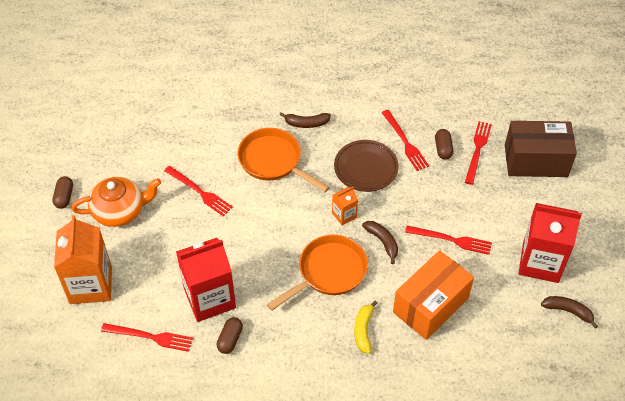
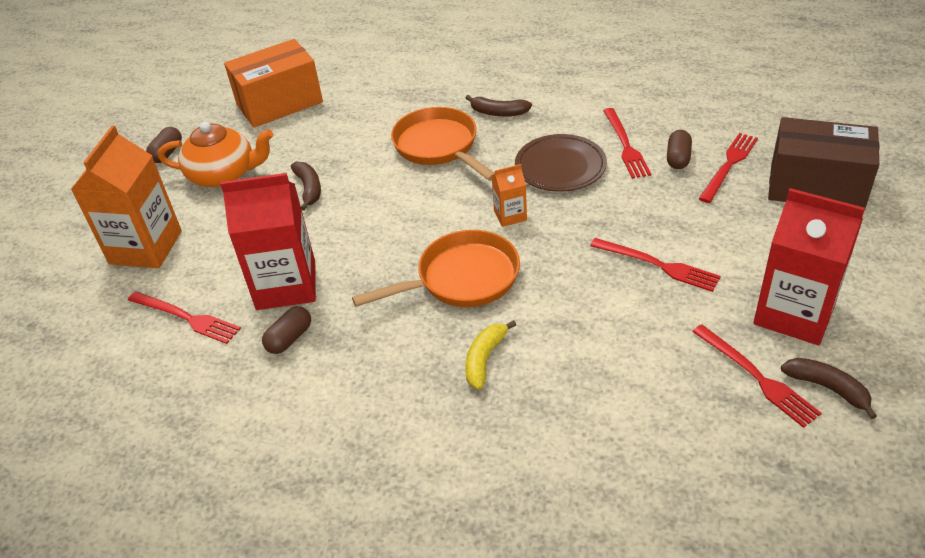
camera: 20 degrees right, 10 degrees down
(199, 192) = (330, 167): red fork -> red fork (756, 377)
(382, 242) = (553, 253): brown banana -> brown banana (309, 189)
(430, 305) = (599, 343): orange box -> orange box (279, 103)

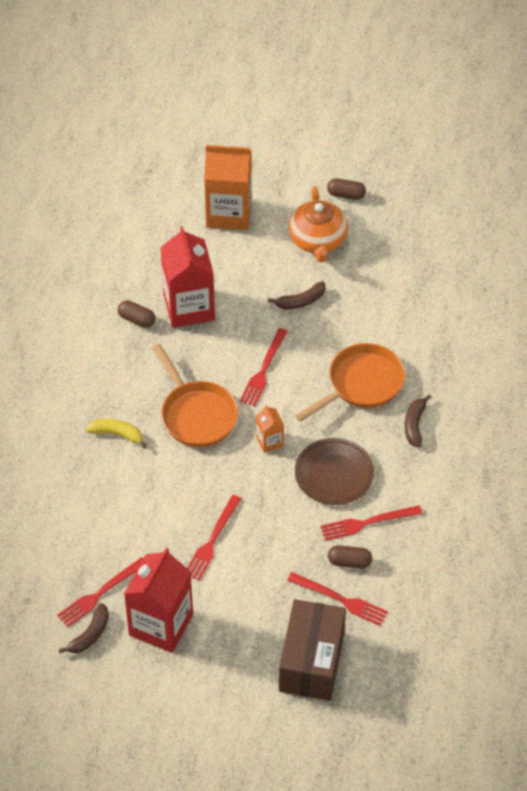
camera: 80 degrees right, 10 degrees up
(186, 318) = (156, 256): red fork -> red fork (263, 370)
(279, 103) = (423, 257): orange box -> none

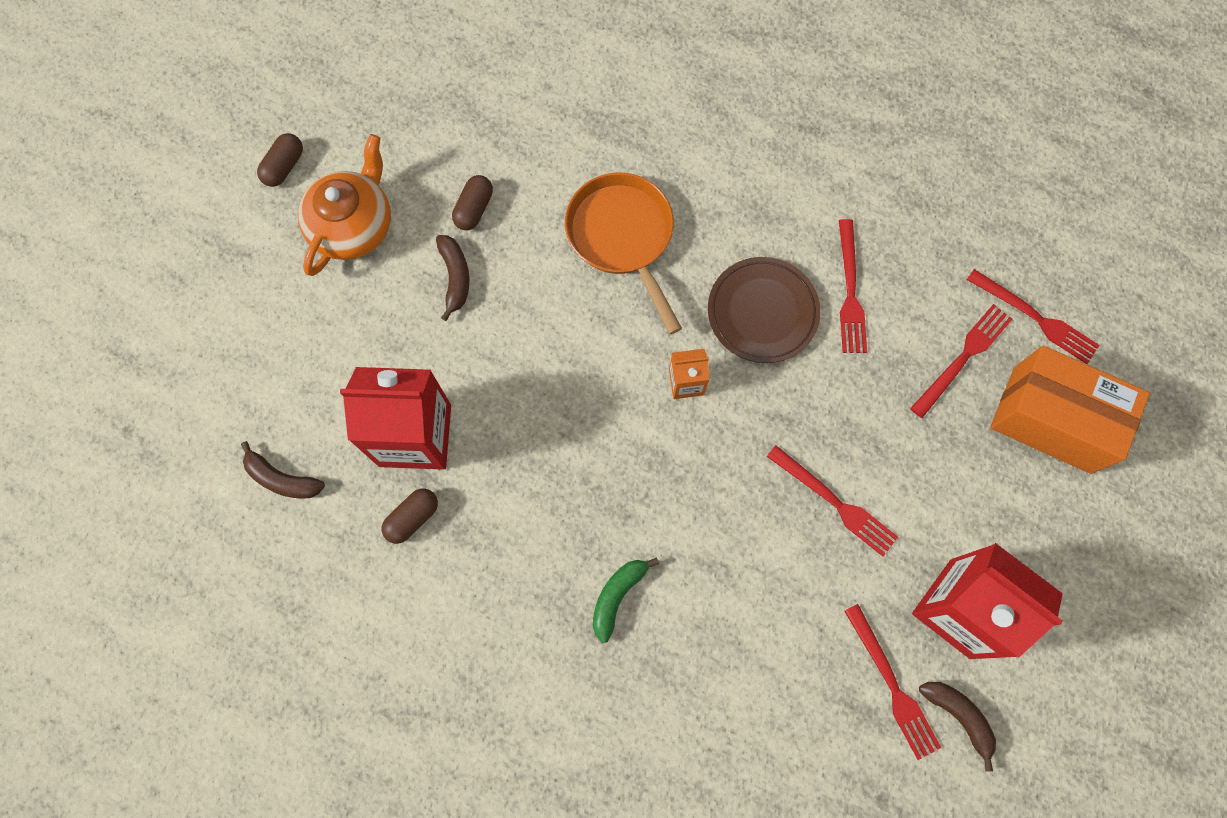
camera: 75 degrees left, 20 degrees up
(117, 434) = (617, 596): yellow banana -> green banana
(196, 414) = (613, 472): orange pan -> none
(229, 213) = (256, 334): orange carton -> none
(263, 370) = (561, 359): red fork -> red fork (1035, 318)
(311, 661) = (1052, 419): brown box -> orange box
(318, 240) = (353, 225): orange teapot -> orange teapot turned 75 degrees counterclockwise
(349, 562) = (906, 330): brown capsule -> brown capsule (474, 209)
(414, 425) = (708, 190): brown banana -> brown banana (282, 479)

